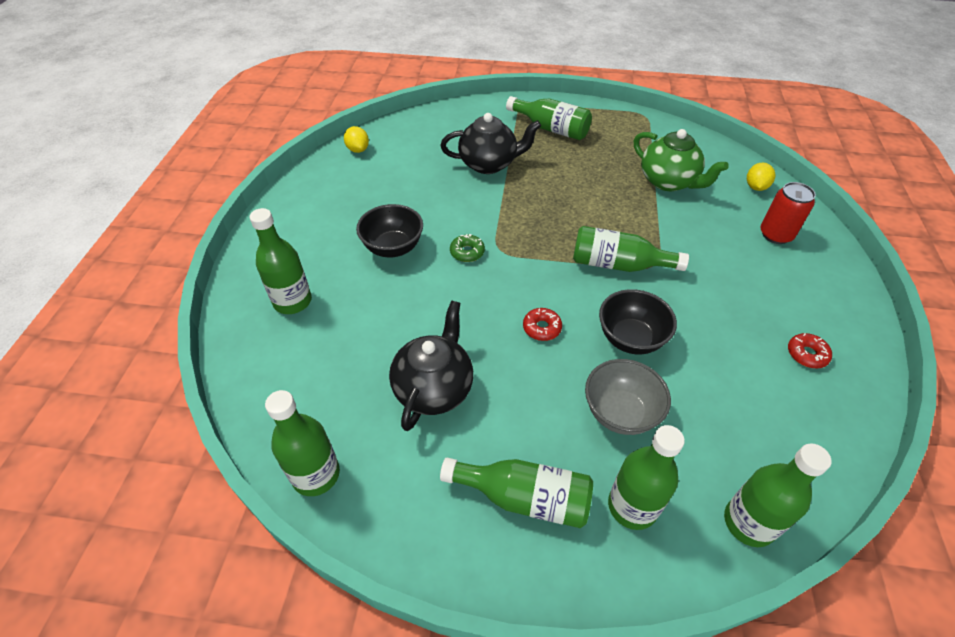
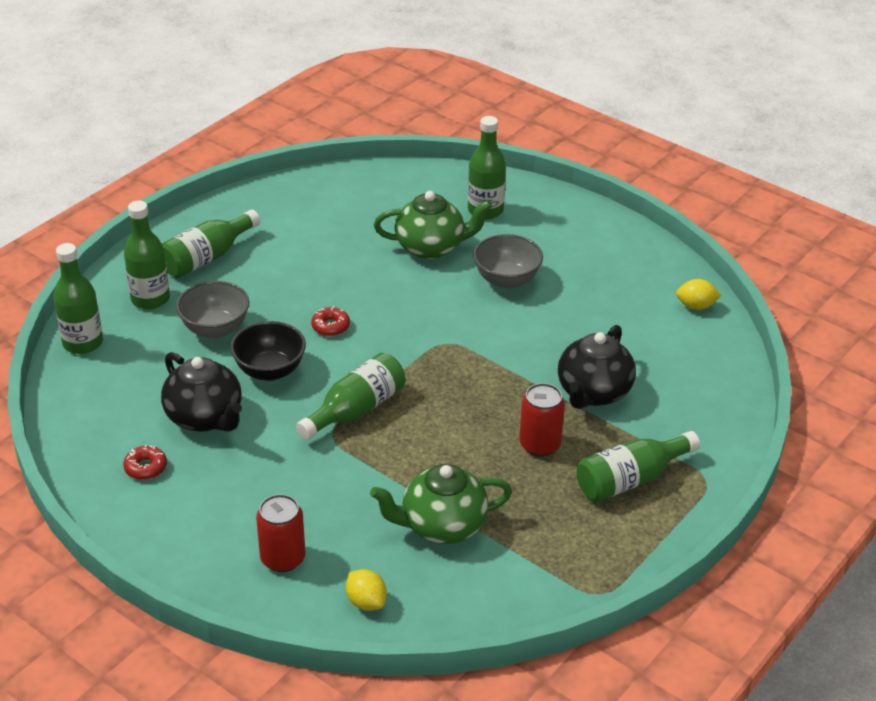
camera: 120 degrees right, 10 degrees down
(316, 474) = (314, 184): green bottle -> none
(377, 313) = (431, 247): none -> green teapot
(393, 248) = (506, 280): black bowl -> grey bowl
(434, 388) = (330, 251): black teapot -> black teapot (205, 418)
(467, 252) = (461, 321): green donut -> none
(559, 169) = (540, 444): none -> red can

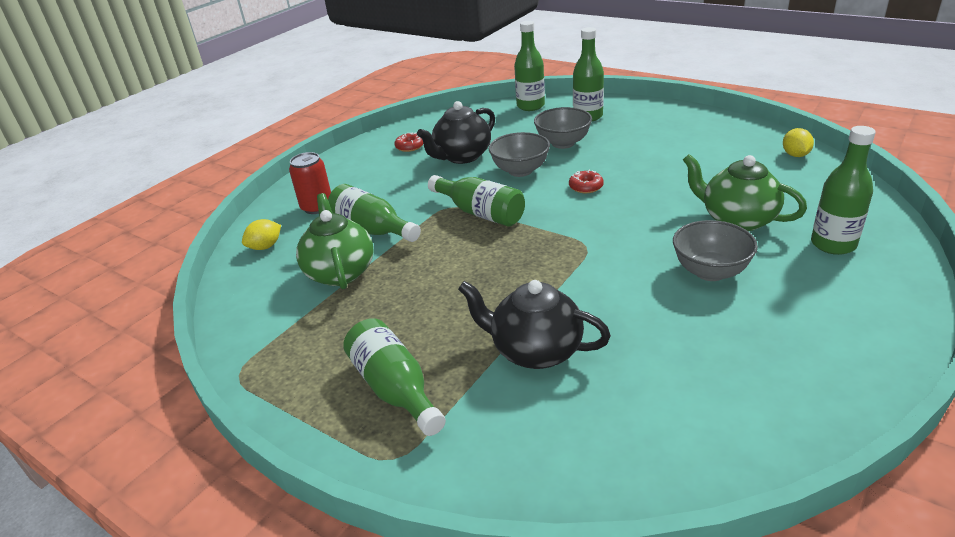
camera: 90 degrees right, 5 degrees down
(207, 257) = (649, 126): green bottle -> green bottle (372, 229)
(270, 370) = (520, 171): black bowl -> grey bowl
(431, 247) = (737, 220): green teapot -> green teapot turned 135 degrees clockwise
(540, 444) = (446, 318): red can -> none
(696, 306) = (751, 442): yellow lemon -> yellow lemon (795, 155)

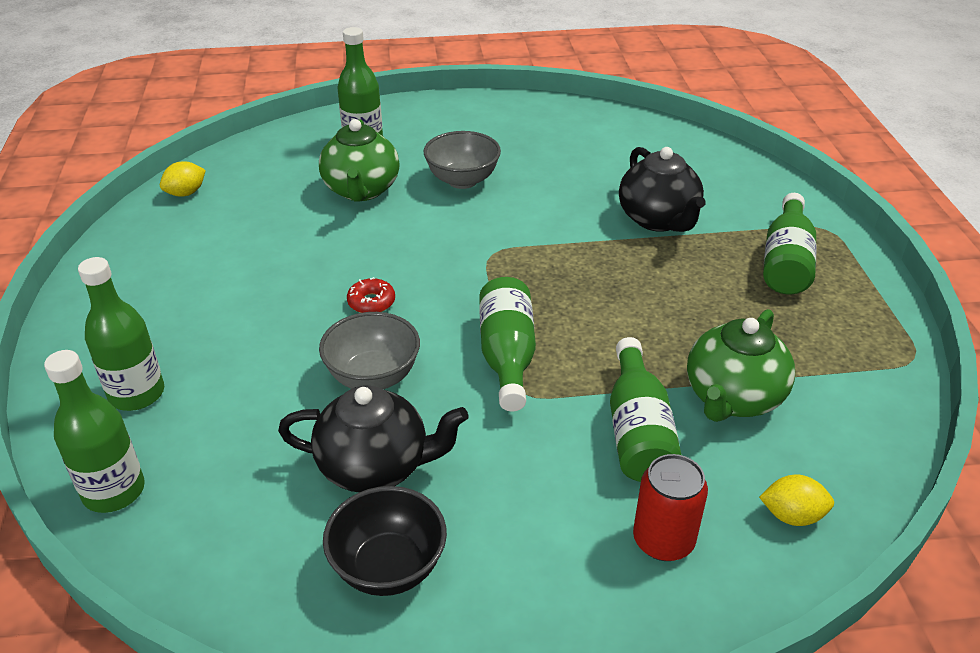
camera: 135 degrees left, 5 degrees up
(409, 146) = (388, 567): red donut -> black bowl
(563, 143) = (256, 376): grey bowl -> none

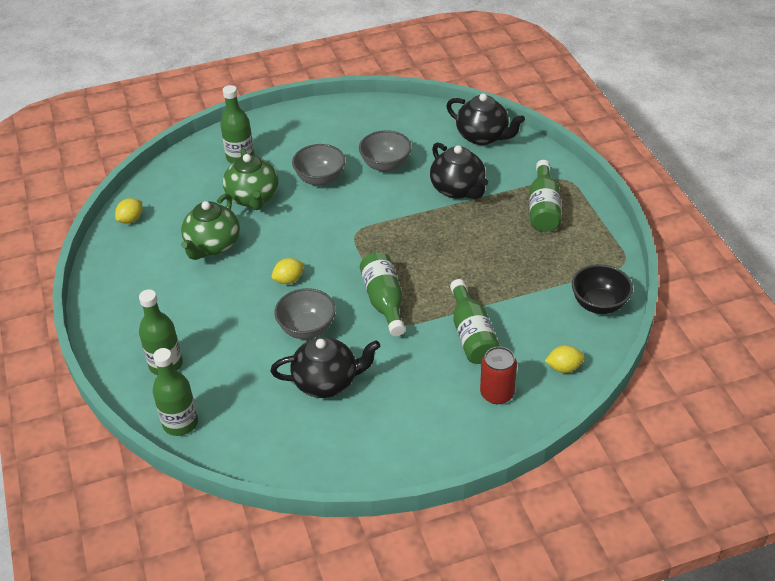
camera: 10 degrees left, 5 degrees up
(371, 302) = (289, 280): red donut -> yellow lemon
(388, 567) = (352, 434): black bowl -> black bowl (599, 304)
(560, 176) = (385, 165): none -> grey bowl
(708, 160) = (483, 136): none -> black teapot
(732, 398) = (522, 305): green teapot -> green teapot (212, 246)

